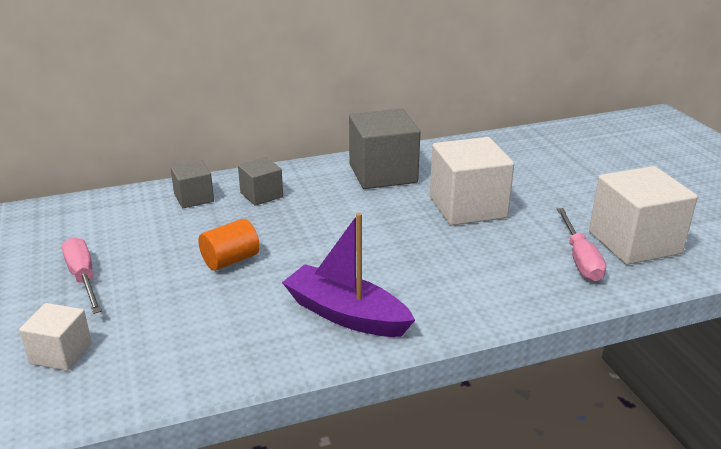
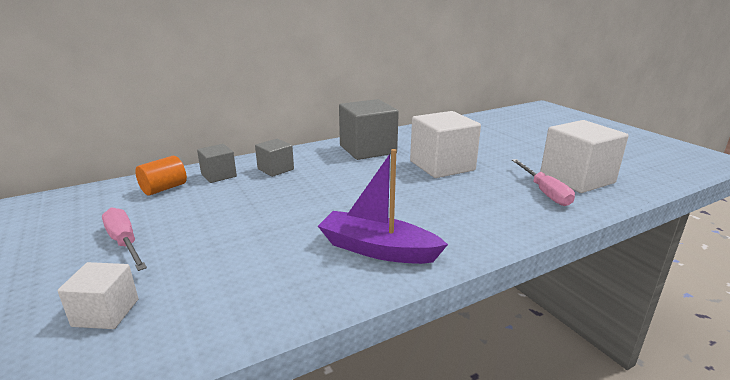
camera: 10 degrees left, 5 degrees down
(230, 260) = (261, 217): orange cylinder -> orange cylinder (164, 188)

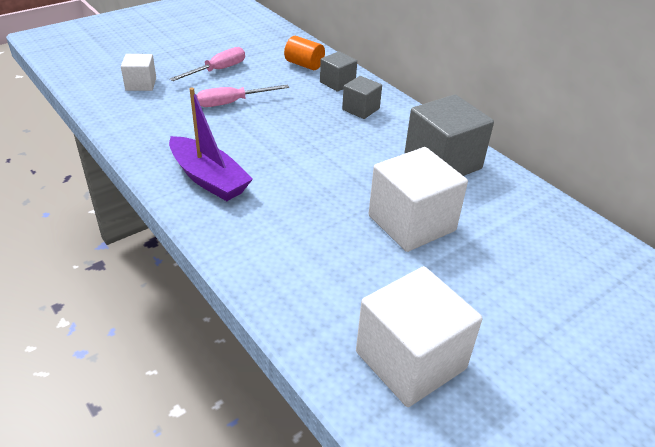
camera: 80 degrees right, 15 degrees up
(377, 249) = (209, 179): purple boat -> purple boat turned 120 degrees clockwise
(544, 192) = (352, 312): pink screwdriver -> pink screwdriver (232, 103)

